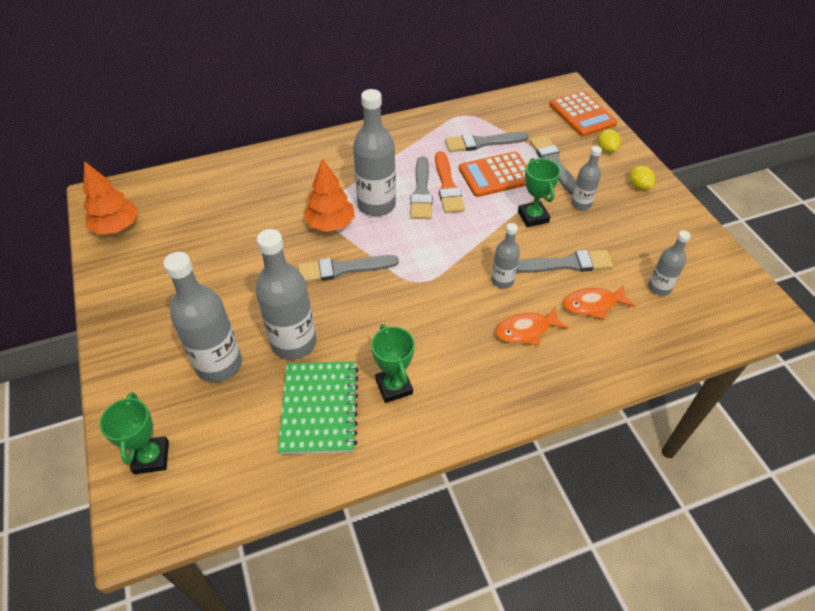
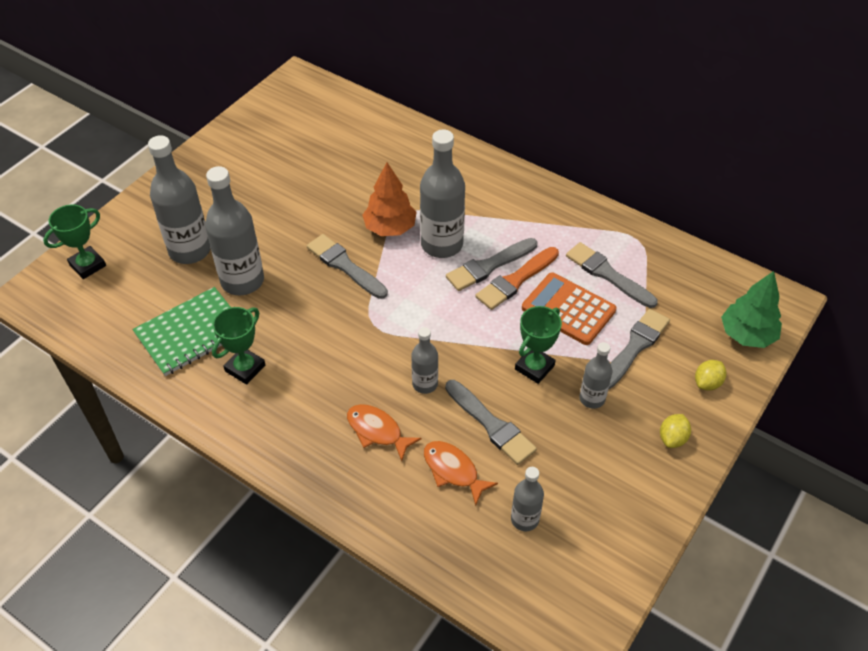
camera: 55 degrees right, 0 degrees up
(116, 227) = (275, 109): orange tree -> none
(582, 114) = (747, 335): orange calculator -> green tree

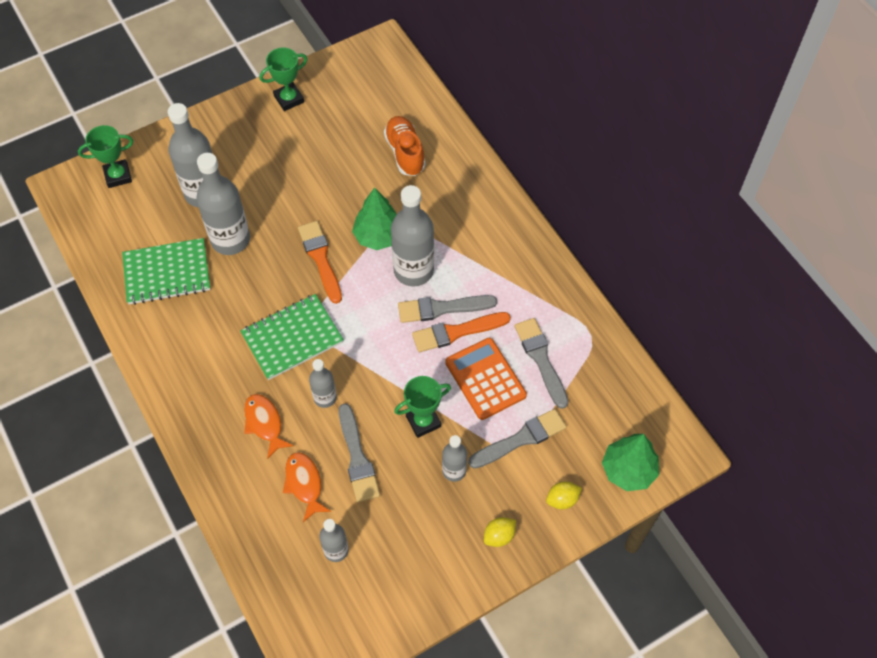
camera: 25 degrees right, 10 degrees up
(245, 368) = (192, 323): green trophy -> green trophy (289, 99)
(344, 266) = (320, 259): grey brush -> orange brush
(359, 344) = (292, 338): none -> green notebook
(372, 153) = (405, 153): none -> orange shoe
(390, 228) = (378, 236): orange tree -> green tree

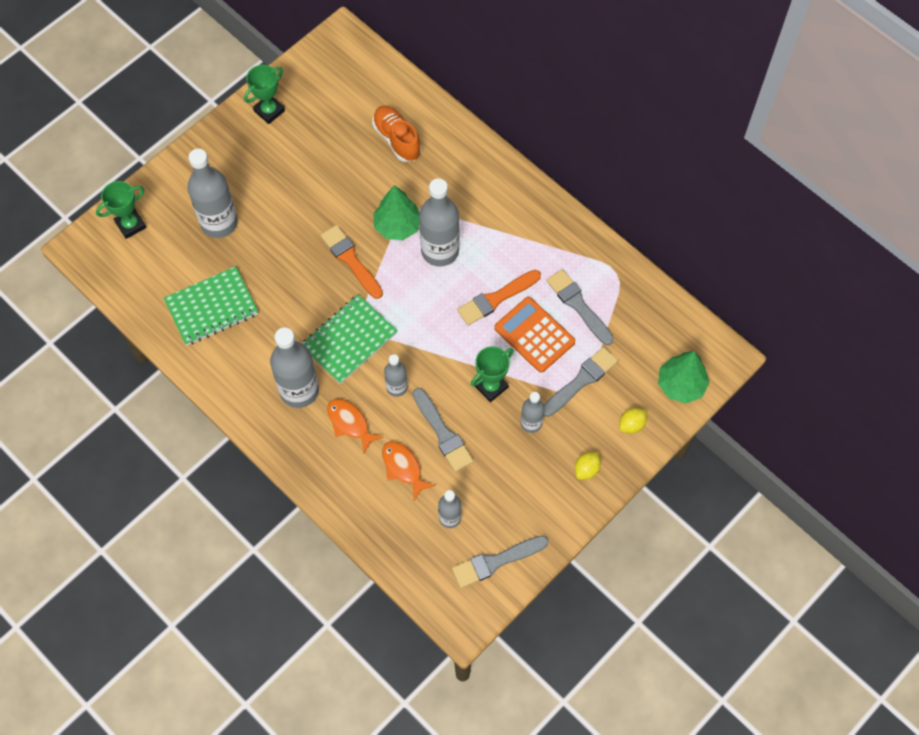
camera: 15 degrees left, 5 degrees up
(230, 240) = (260, 262): grey bottle -> grey bottle (299, 390)
(442, 308) = (476, 280): grey brush -> grey brush (496, 561)

